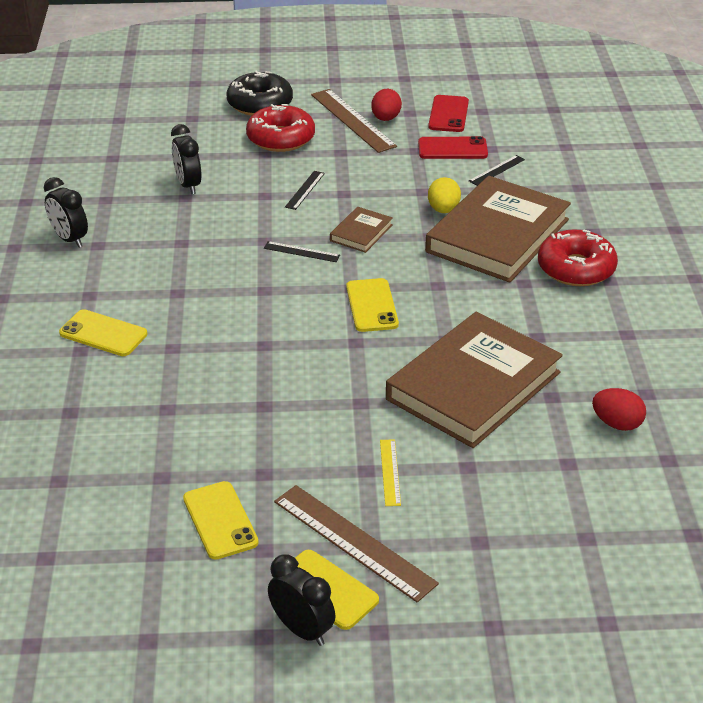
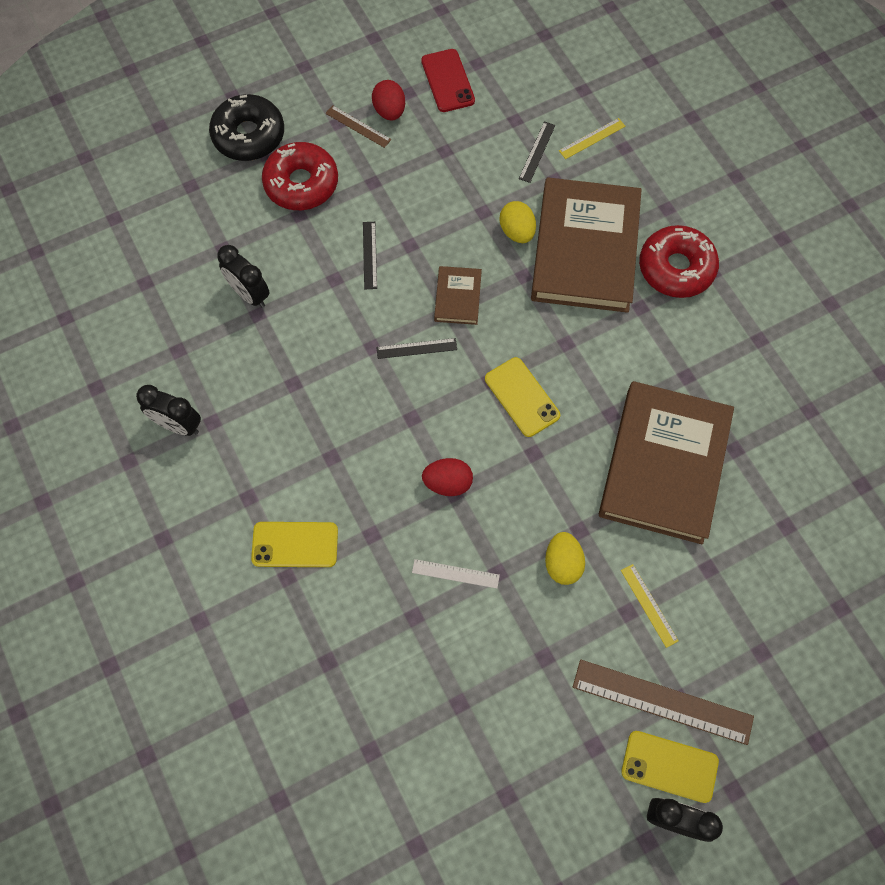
camera: 25 degrees left, 30 degrees up
(220, 520) = (539, 731): yellow phone -> none
(226, 394) = (455, 573): none -> white ruler
(328, 419) = (562, 563): none -> yellow egg
(353, 120) = (358, 126): brown ruler -> brown ruler, size x0.51
(452, 149) = (479, 135): red phone -> none
(552, 175) = (592, 138): none -> yellow ruler
(617, 424) = (803, 459): red egg -> red egg (448, 483)

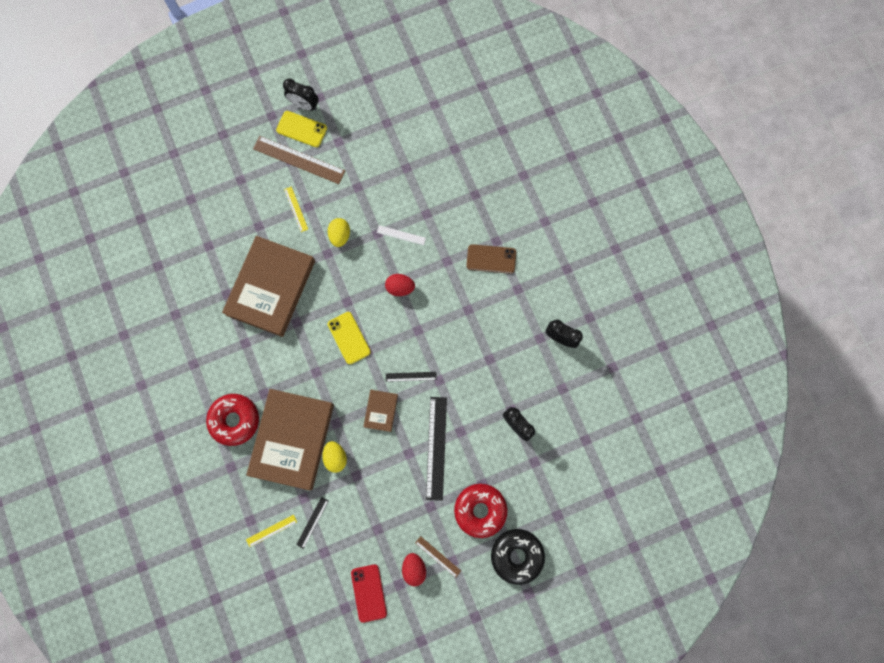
camera: 175 degrees left, 10 degrees up
(295, 544) = (491, 259): yellow phone -> brown phone
(370, 255) = (436, 448): black ruler -> black ruler, size x1.98

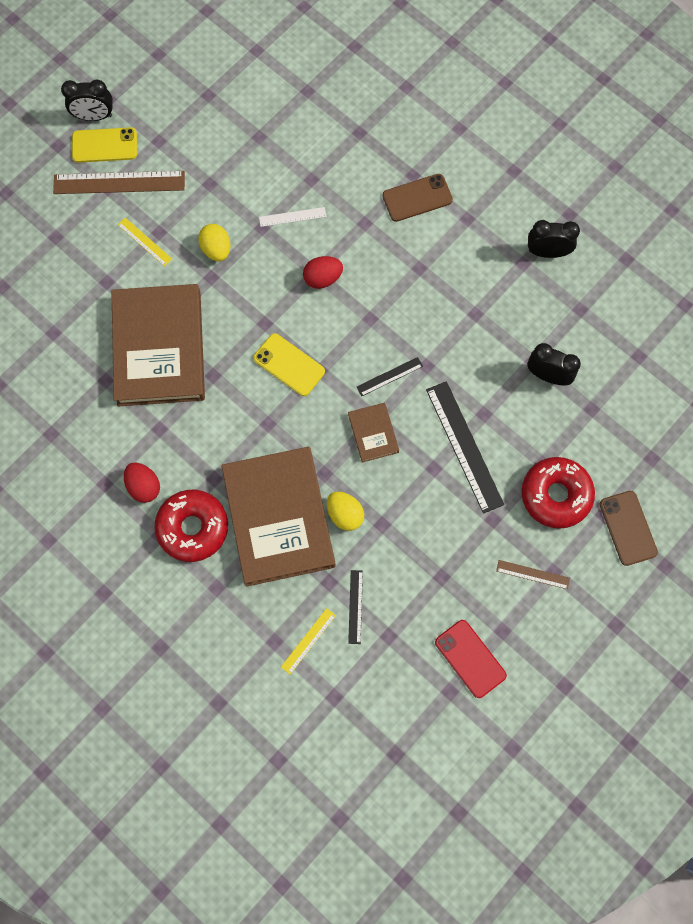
camera: 25 degrees left, 5 degrees down
(414, 568) = (511, 602): red egg -> red egg (144, 486)
(517, 555) = (628, 528): black donut -> brown phone

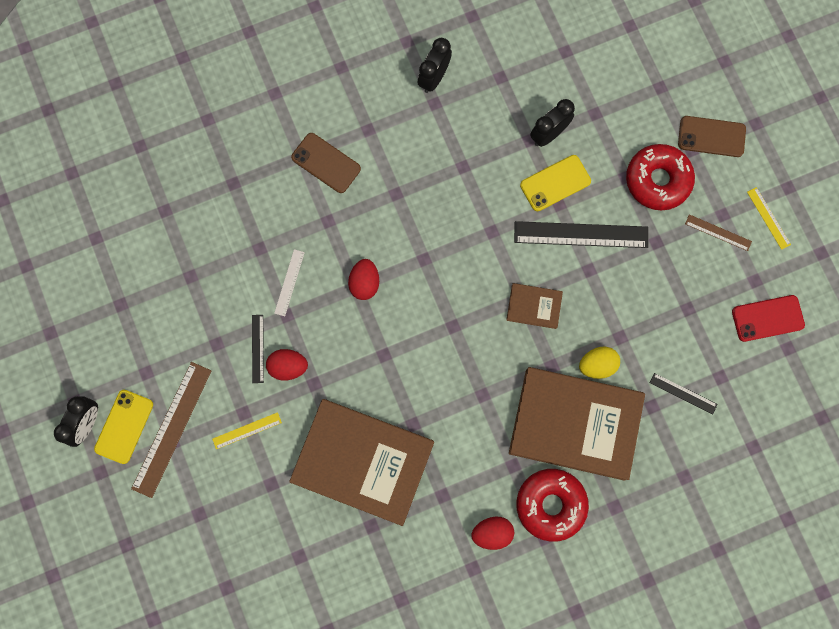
camera: 65 degrees left, 5 degrees up
(216, 249) = (288, 367): yellow egg -> red egg
(289, 365) = (435, 351): yellow phone -> yellow phone (555, 183)
(308, 641) = (696, 447): yellow ruler -> yellow ruler (768, 218)
(389, 376) = (487, 268): black ruler -> black ruler (258, 348)
(417, 198) = (326, 163): brown phone -> brown phone turned 60 degrees counterclockwise
(533, 574) = (718, 232): brown ruler -> brown ruler turned 75 degrees clockwise

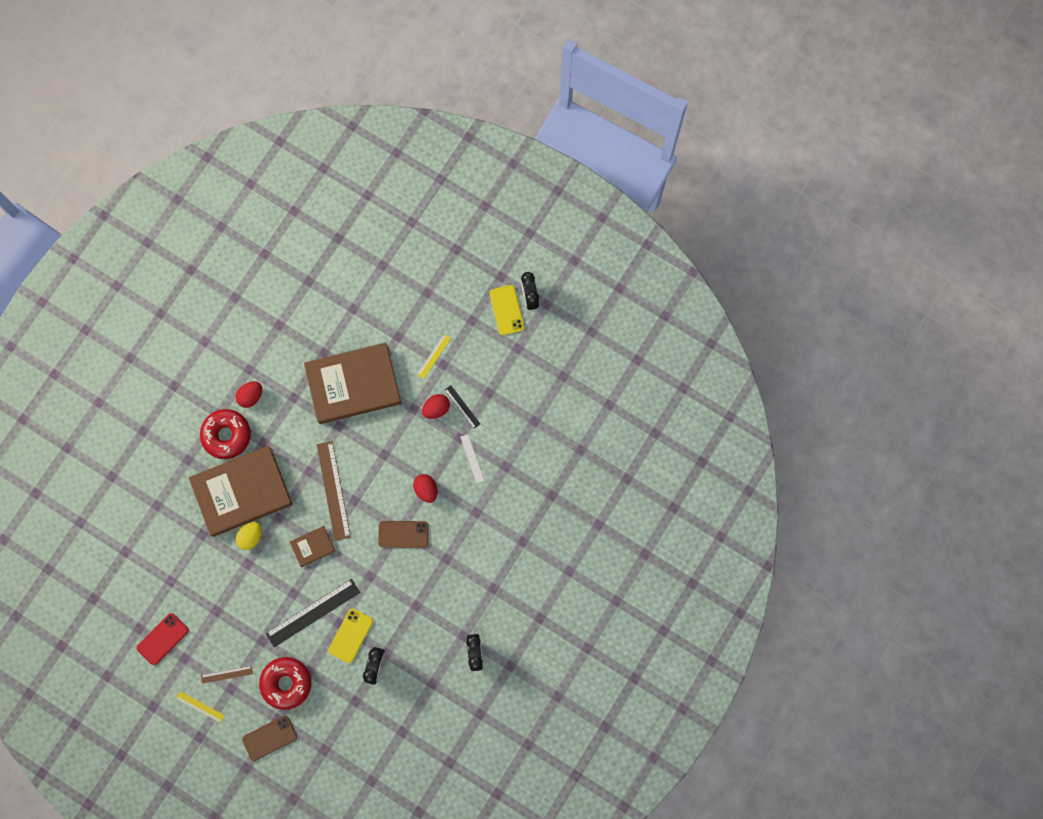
camera: 145 degrees right, 0 degrees up
(171, 429) = (478, 327): brown ruler -> brown ruler (333, 490)
(326, 163) = (503, 548): brown phone -> brown phone (403, 534)
(683, 393) = (187, 555): black ruler -> none

